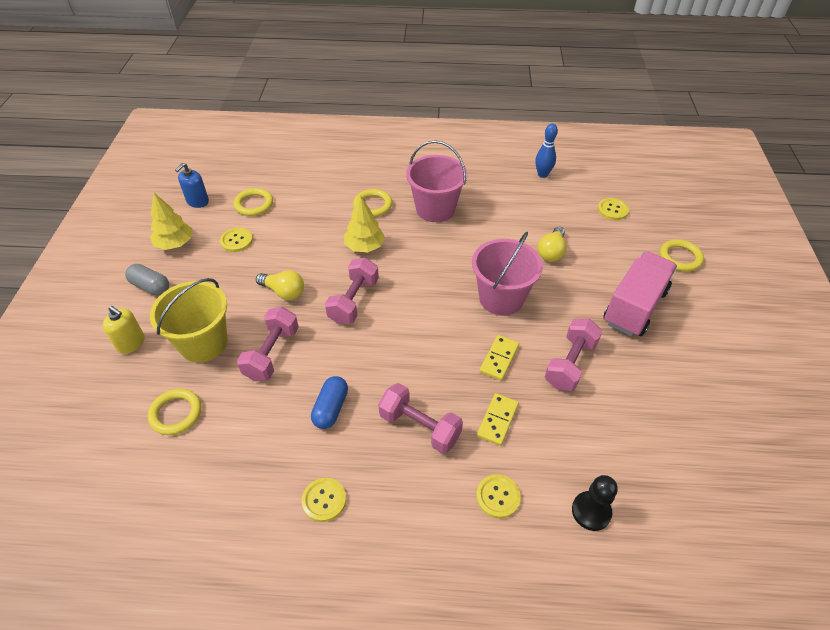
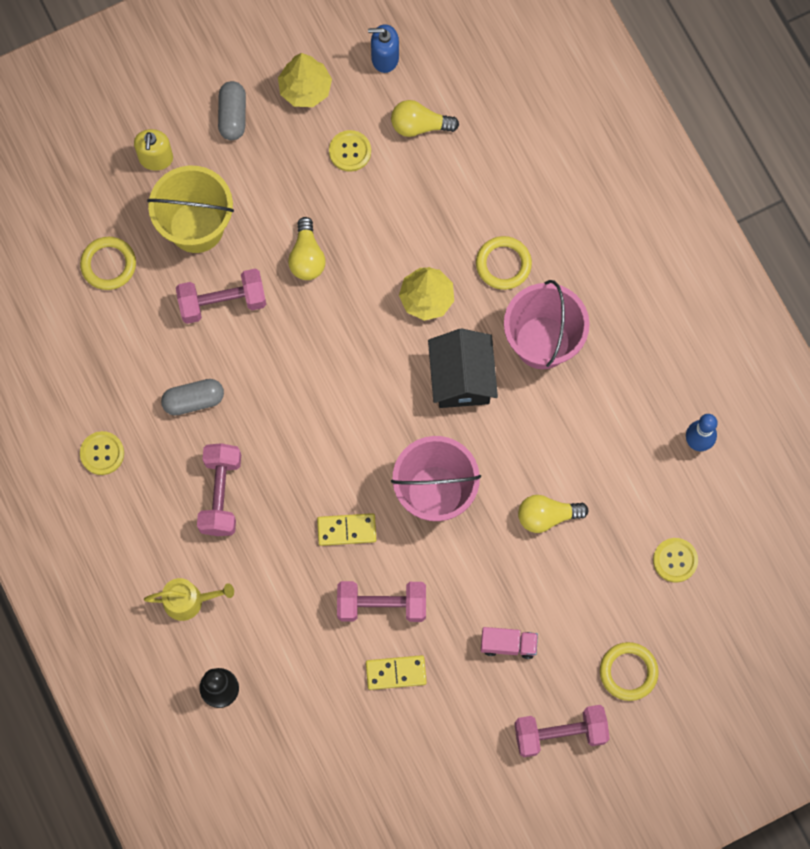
camera: 60 degrees right, 25 degrees up
(254, 204) = (419, 125): yellow ring -> yellow light bulb
(331, 408) = (194, 400): blue capsule -> grey capsule
(353, 301) = (337, 338): pink dumbbell -> pink dumbbell (560, 733)
(430, 252) = (461, 378): none -> black house
(497, 420) = (269, 563): yellow domino -> yellow domino (396, 672)
(498, 497) = (188, 600): yellow button -> yellow watering can
(634, 307) = (508, 644): pink truck -> pink truck, size x0.48

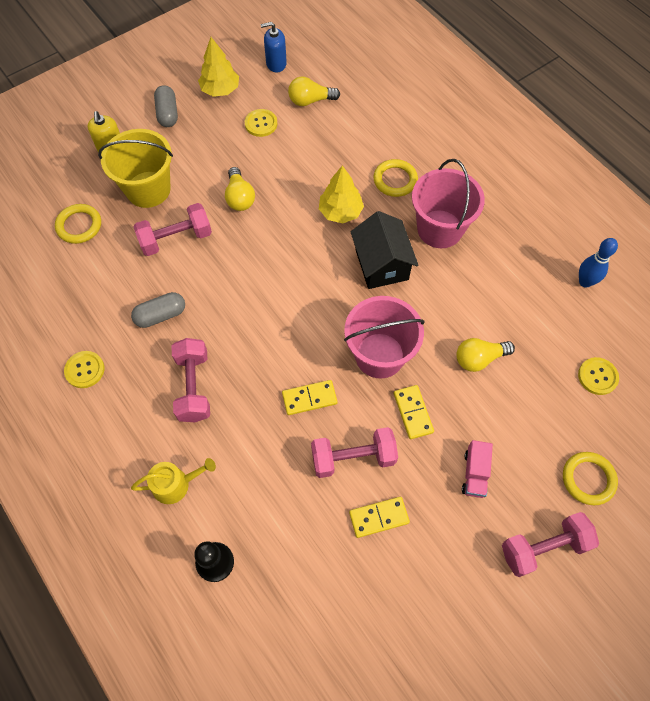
camera: 10 degrees left, 10 degrees down
(457, 566) = (413, 413): none -> yellow domino
(508, 644) = (474, 473): pink truck -> pink truck turned 105 degrees clockwise

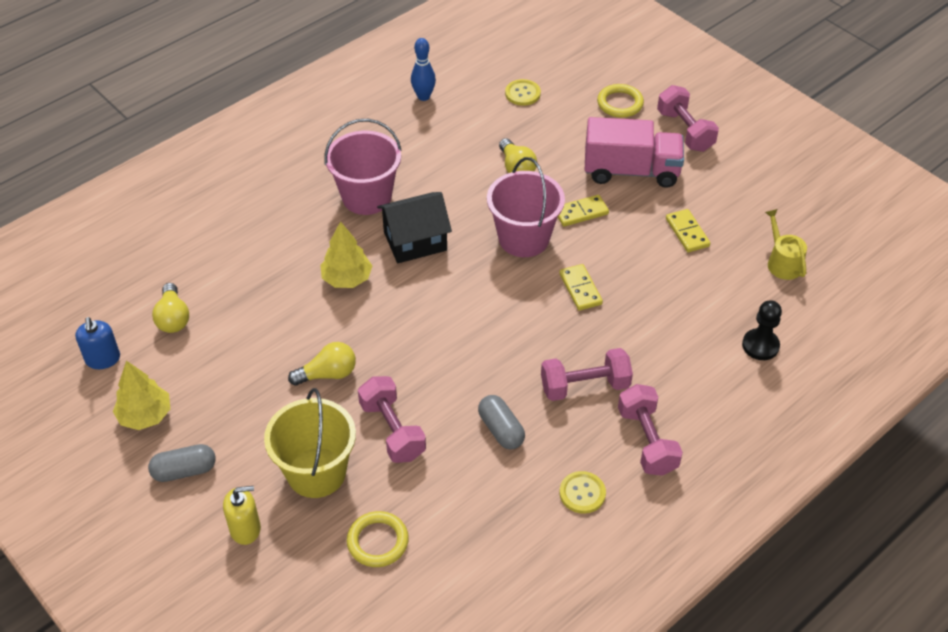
camera: 95 degrees left, 15 degrees down
(175, 484) = (694, 387): yellow watering can -> yellow watering can (782, 262)
(261, 124) = (209, 365): yellow button -> none
(353, 458) = (635, 253): pink dumbbell -> pink dumbbell (647, 441)
(395, 180) = (301, 234): yellow ring -> none
(474, 473) = (631, 171): pink truck -> pink truck, size x2.07

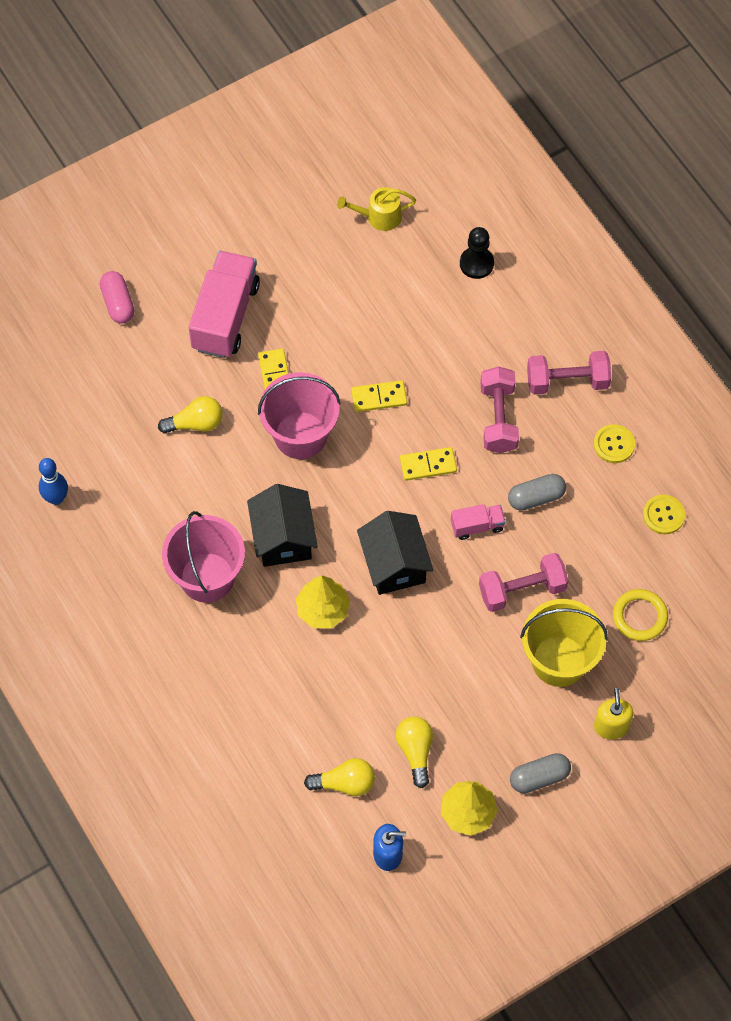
camera: 80 degrees left, 15 degrees up
(184, 471) = (539, 777): grey capsule -> grey capsule turned 75 degrees clockwise
(328, 374) = (445, 640): yellow light bulb -> yellow light bulb (415, 751)
(403, 324) = (394, 564): none -> black house
(457, 384) = (477, 526): none -> pink truck
(522, 93) = (77, 396): yellow button -> yellow button (663, 515)
(620, 103) = (118, 303): yellow ring -> pink capsule
(685, 131) = (176, 252): pink dumbbell -> none
(687, 232) = (323, 287): yellow domino -> yellow domino (428, 465)

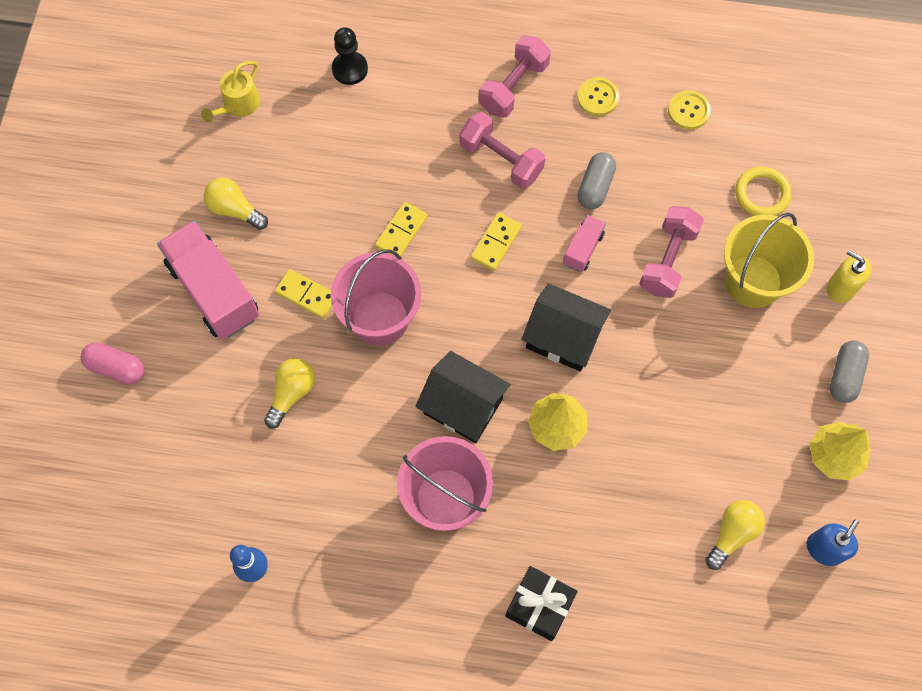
camera: 50 degrees left, 5 degrees up
(182, 694) = (539, 606): none -> black gift
(415, 751) = (747, 453): yellow light bulb -> yellow light bulb (235, 210)

